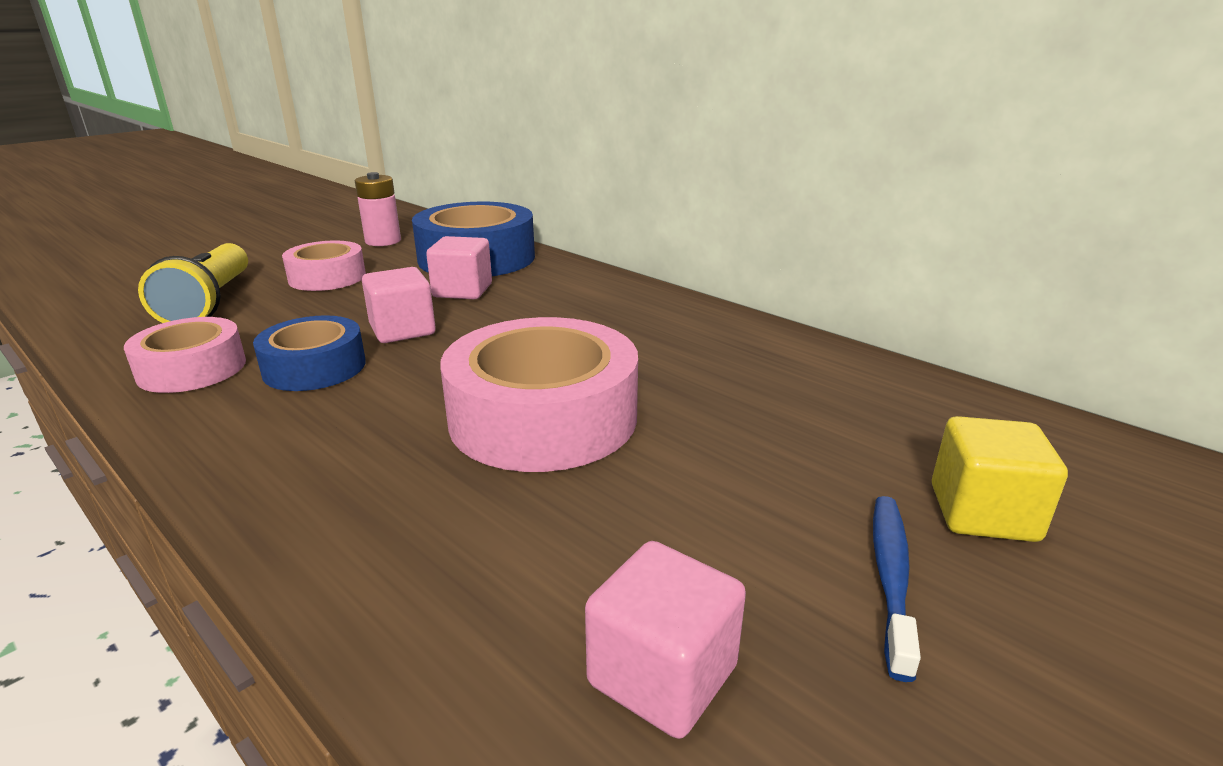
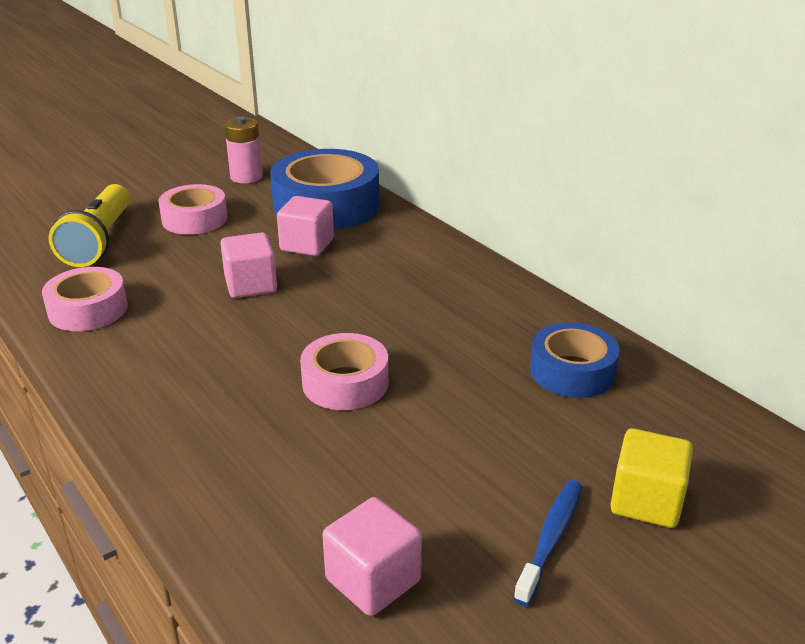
camera: 10 degrees right, 5 degrees up
(314, 367) = (179, 317): blue tape -> blue tape (572, 371)
(543, 417) = (345, 383): pink tape -> pink tape, size x0.59

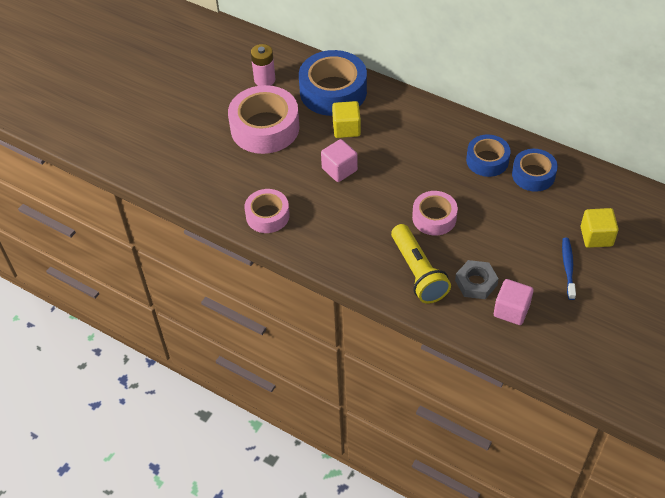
camera: 20 degrees left, 20 degrees up
(99, 241) = (224, 163): yellow flashlight -> yellow flashlight (418, 272)
(194, 219) = (265, 128): pink tape -> pink tape, size x1.69
(307, 245) = (346, 128): pink cube -> yellow cube
(339, 505) = (476, 283): none -> grey nut
(500, 332) = (487, 160): none -> blue tape

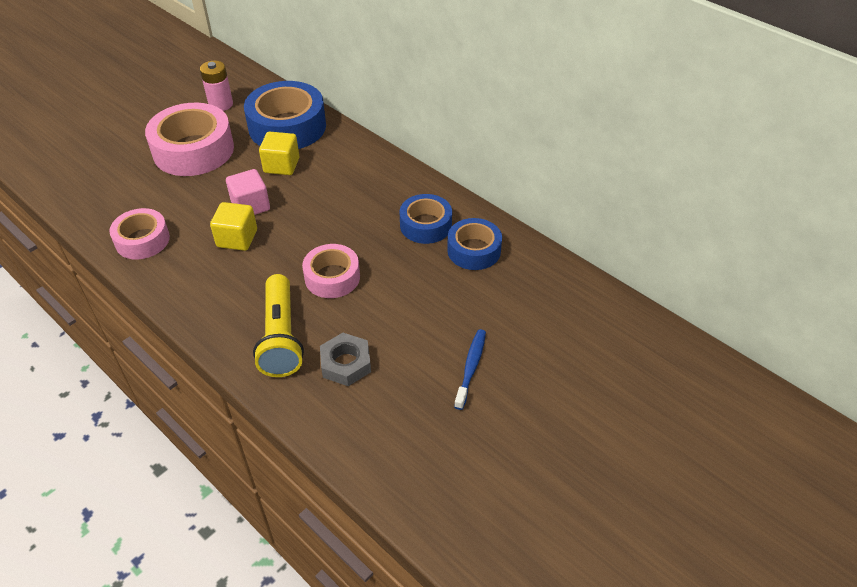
camera: 10 degrees right, 5 degrees down
(511, 310) = (375, 407): pink cube -> none
(596, 236) = (523, 336): yellow cube -> yellow cube (237, 238)

